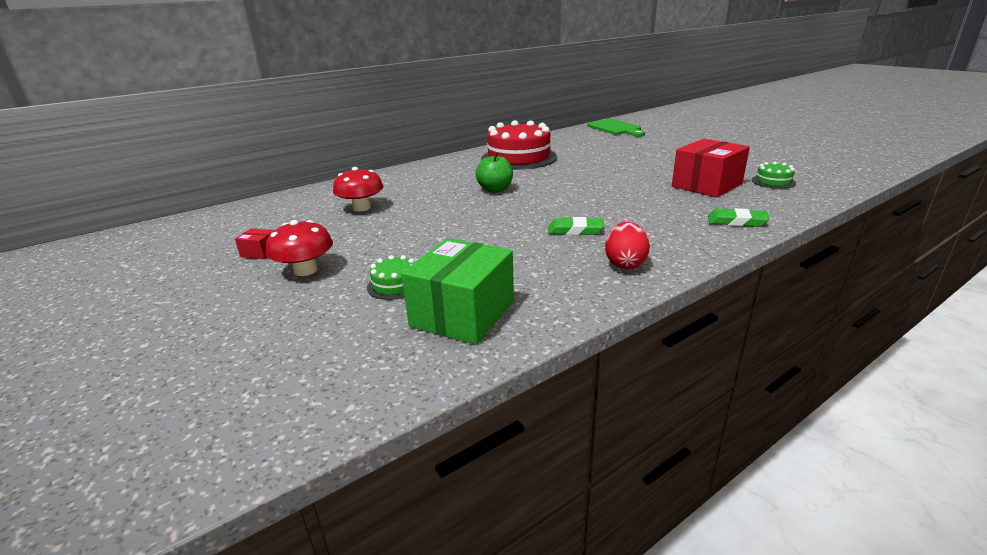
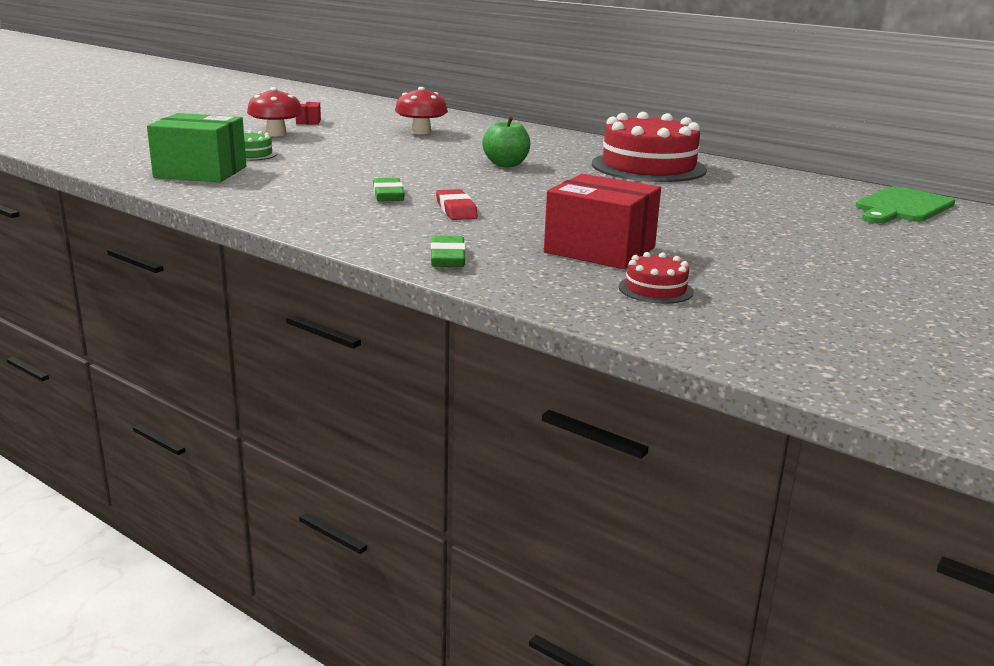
camera: 70 degrees right, 5 degrees down
(620, 212) = (456, 210): none -> red eraser
(625, 264) = (302, 211): red egg -> none
(773, 181) = (655, 289): green cake -> red cake

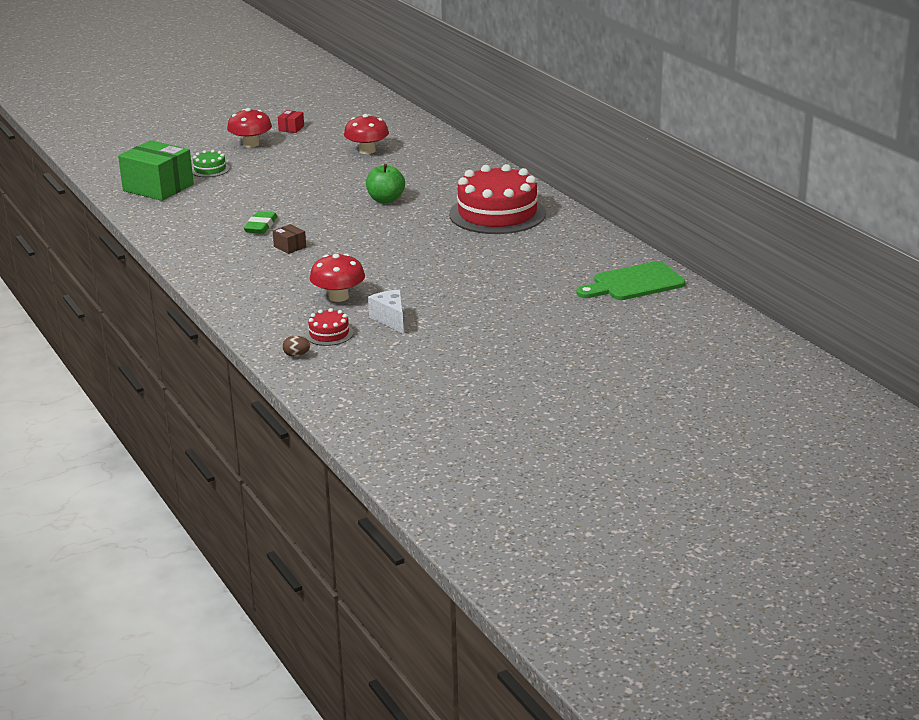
camera: 25 degrees right, 5 degrees up
(448, 257) = (235, 290): green eraser -> none
(456, 210) = (290, 247): red eraser -> brown box
(600, 250) = (338, 297): red box -> red mushroom
(654, 319) = (296, 355): none -> brown egg
(707, 265) = (390, 319): none -> white cheese

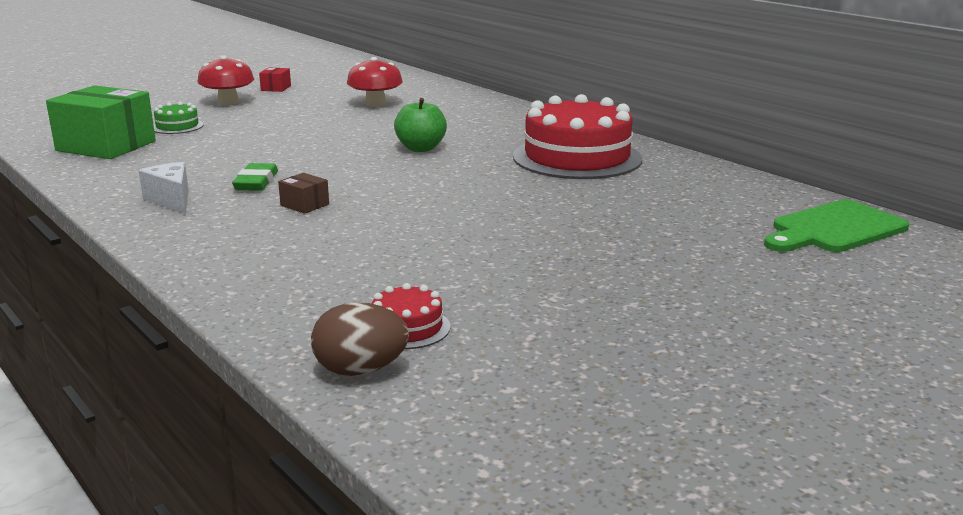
camera: 10 degrees left, 5 degrees down
(296, 355) = (360, 370): brown egg -> brown egg, size x1.85
(338, 297) = (402, 268): red mushroom -> none
(390, 319) = (503, 298): white cheese -> white cheese (171, 200)

